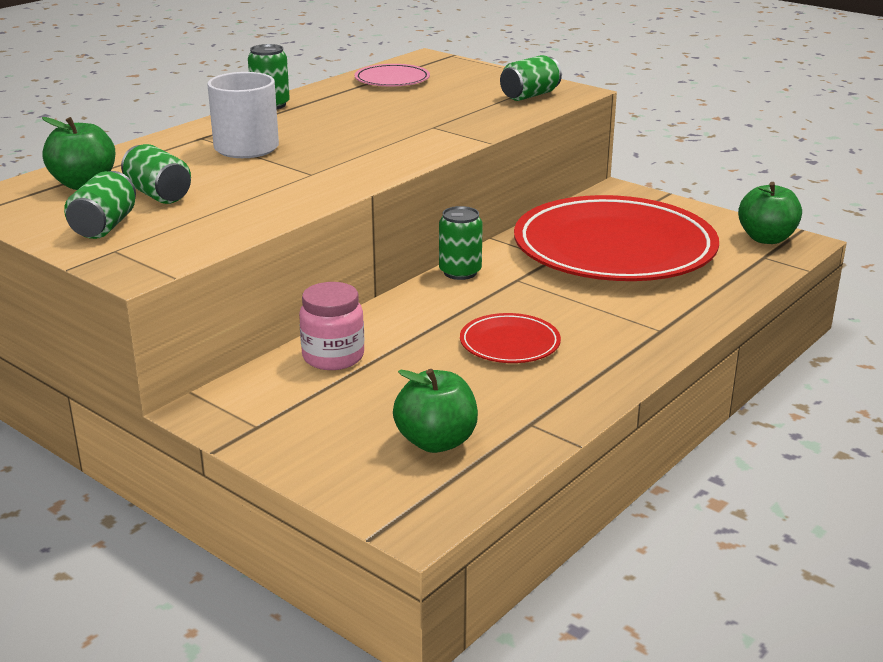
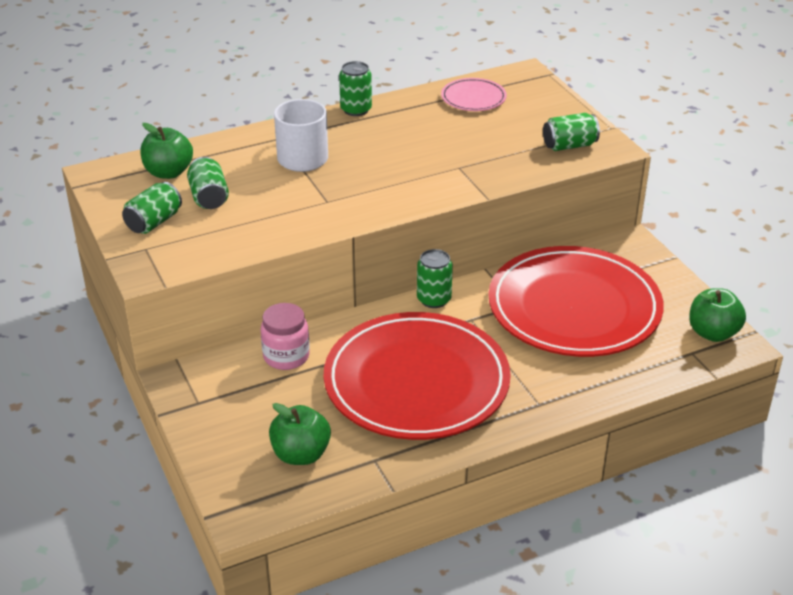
camera: 25 degrees right, 10 degrees up
(509, 343) = (416, 382): red plate -> red plate, size x2.35

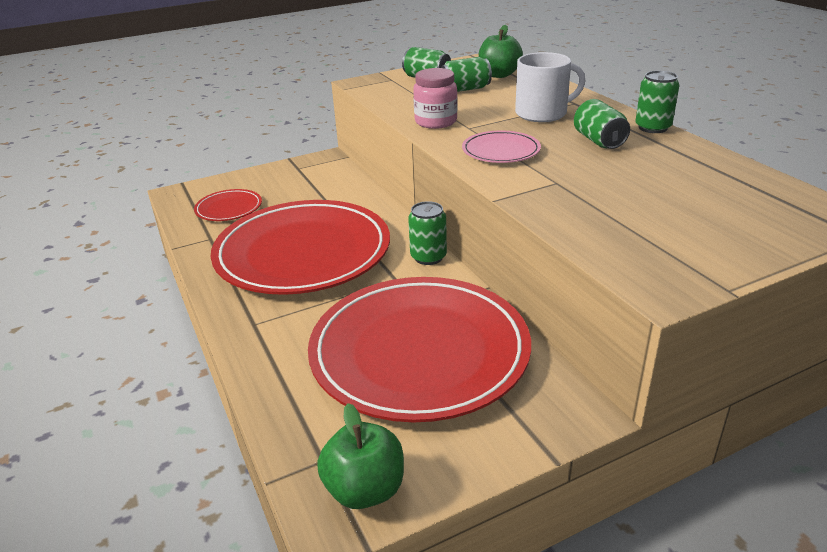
camera: 90 degrees right, 5 degrees down
(286, 356) = (346, 194): pink jar -> pink jar (435, 122)
(301, 454) = (229, 208): green apple -> red plate
(473, 98) = (734, 185): pink plate -> pink plate (501, 151)
(569, 145) = (649, 253): green can -> green can (598, 141)

